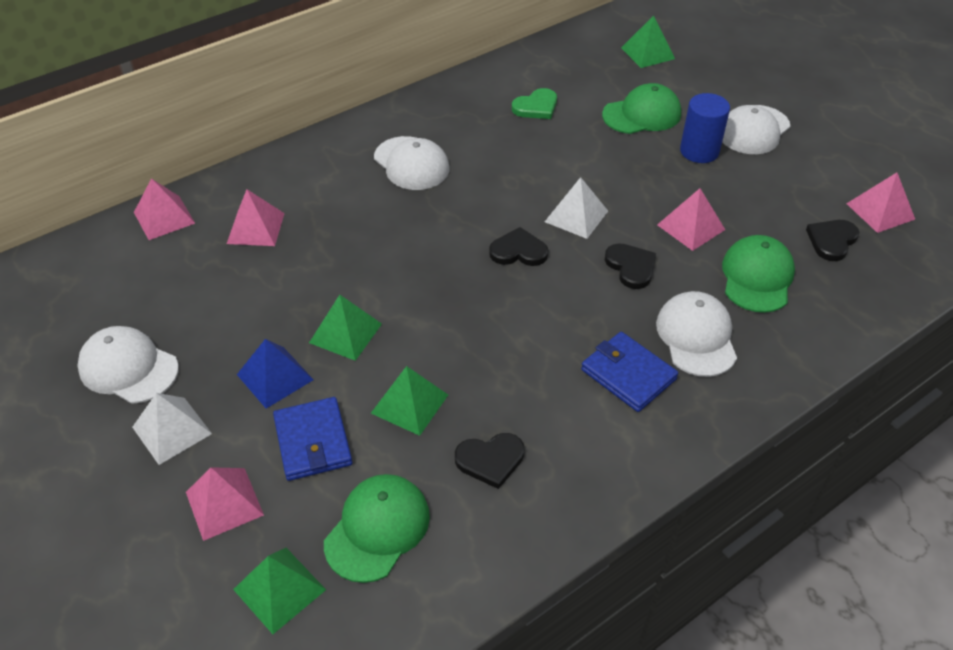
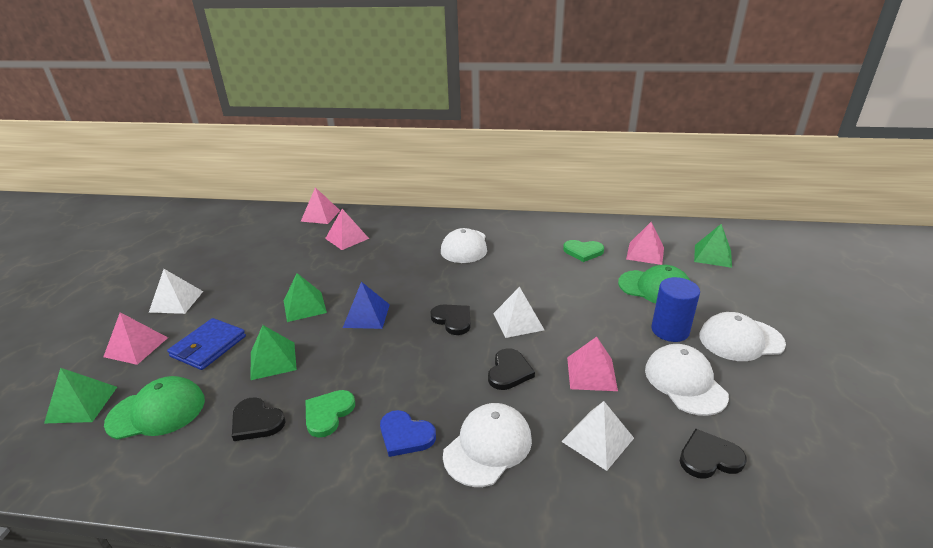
camera: 45 degrees right, 15 degrees down
(128, 368) = (208, 266): white cap -> white cap (685, 382)
(275, 377) = (246, 306): blue pyramid -> blue pyramid (366, 315)
(541, 406) = (328, 414): none -> green heart
(628, 374) = (405, 435): blue wallet -> blue heart
(757, 277) = (597, 439): green cap -> white pyramid
(880, 211) = (798, 466): pink pyramid -> pink pyramid (645, 253)

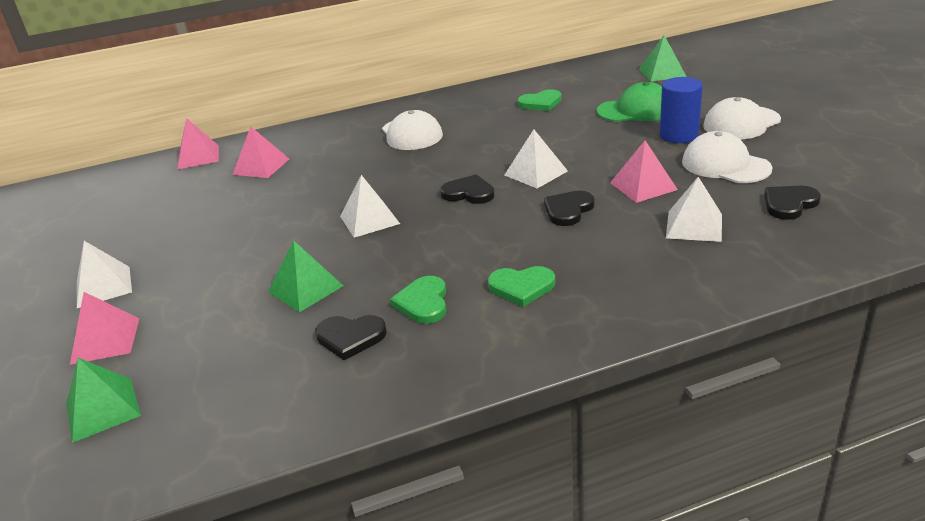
camera: 25 degrees left, 0 degrees up
(157, 411) = (216, 376): green cap -> none
(208, 346) = (206, 306): blue wallet -> none
(304, 306) = (284, 236): green pyramid -> none
(366, 315) = (369, 219): blue pyramid -> white pyramid
(405, 435) = (521, 287): blue heart -> green heart
(488, 446) = (607, 265): white cap -> none
(509, 371) = (568, 210): black heart -> black heart turned 135 degrees counterclockwise
(645, 253) = (600, 87): pink pyramid -> none

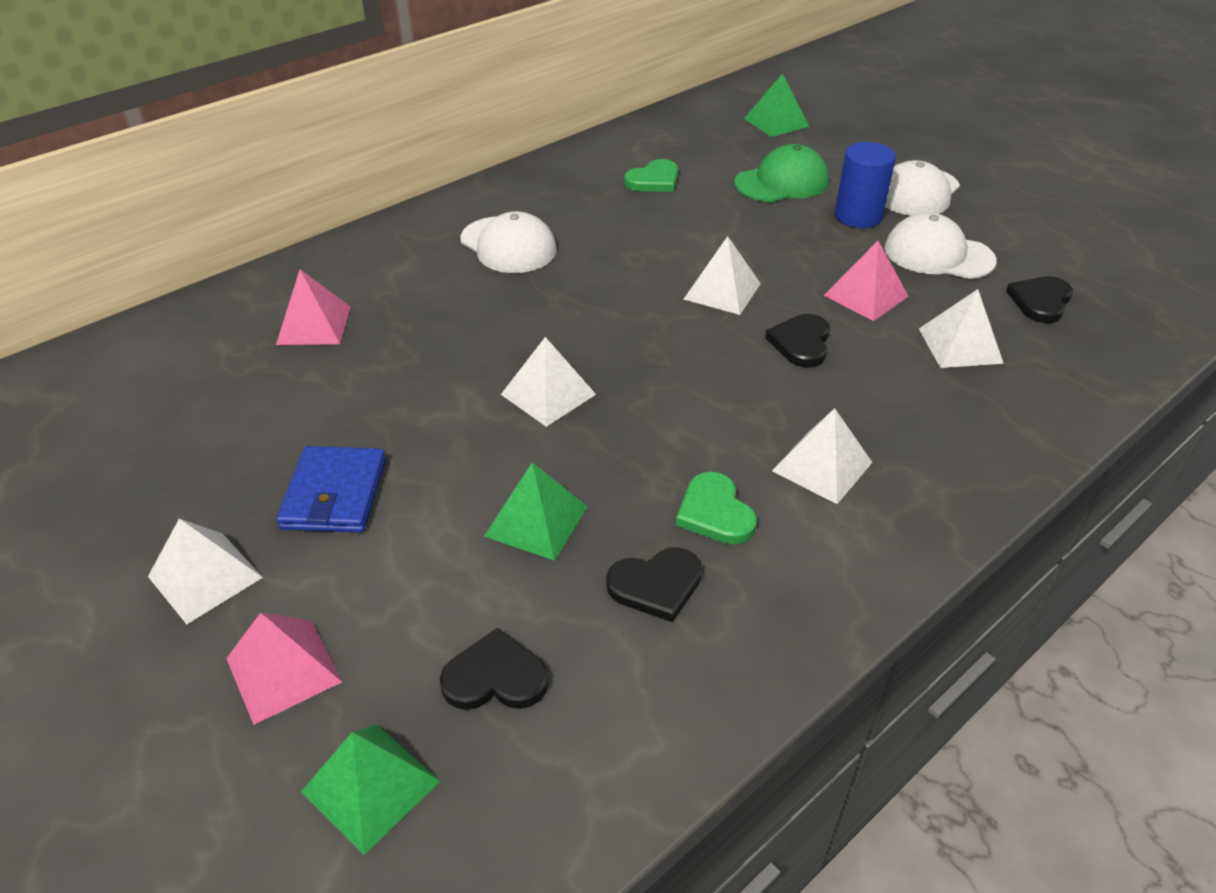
camera: 25 degrees left, 10 degrees up
(198, 157) = (192, 319): pink pyramid -> none
(202, 256) = (334, 494): none -> blue wallet
(468, 193) = (656, 333): black heart -> black heart (495, 677)
(521, 287) = (822, 466): green heart -> white pyramid

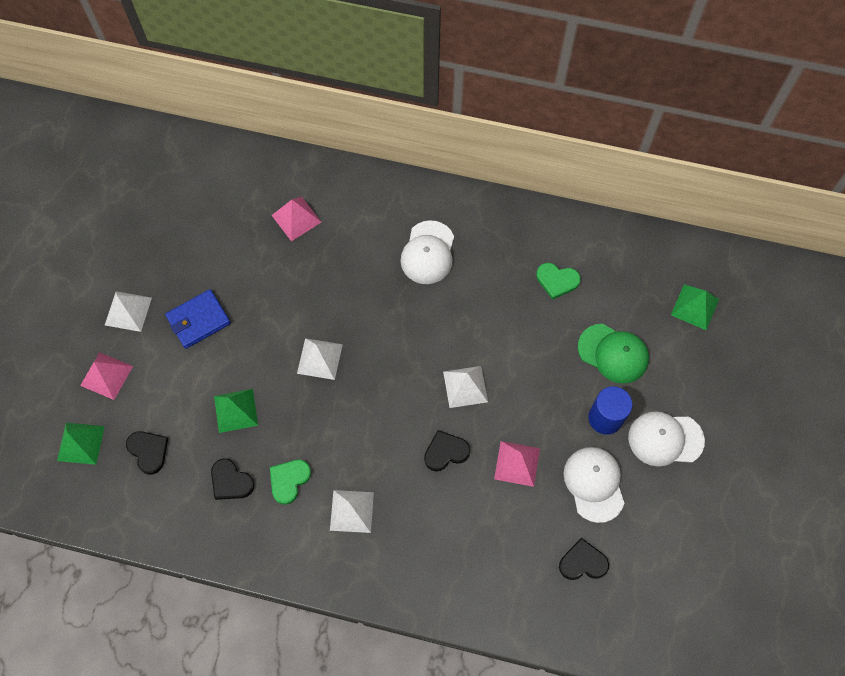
camera: 55 degrees right, 25 degrees up
(960, 345) = (502, 534): white pyramid -> none

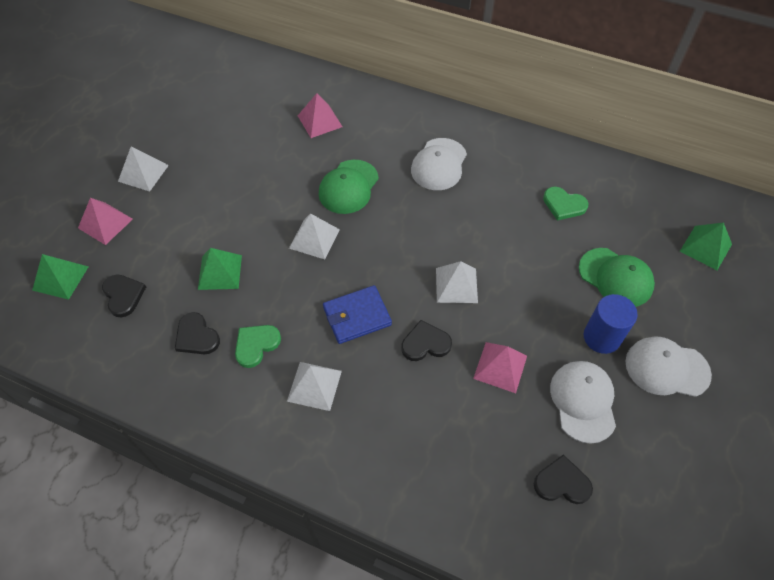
camera: 10 degrees right, 10 degrees down
(198, 320) = (206, 189): blue wallet -> blue wallet (357, 316)
(342, 294) = (348, 187): none -> green cap

